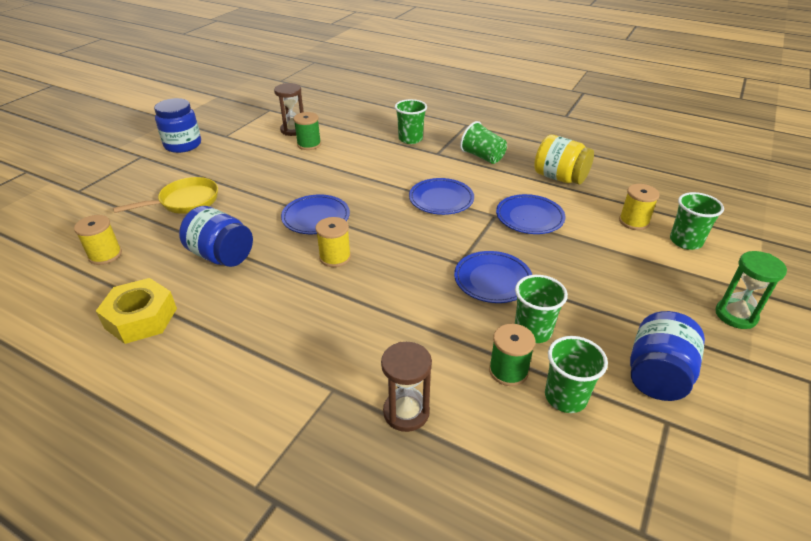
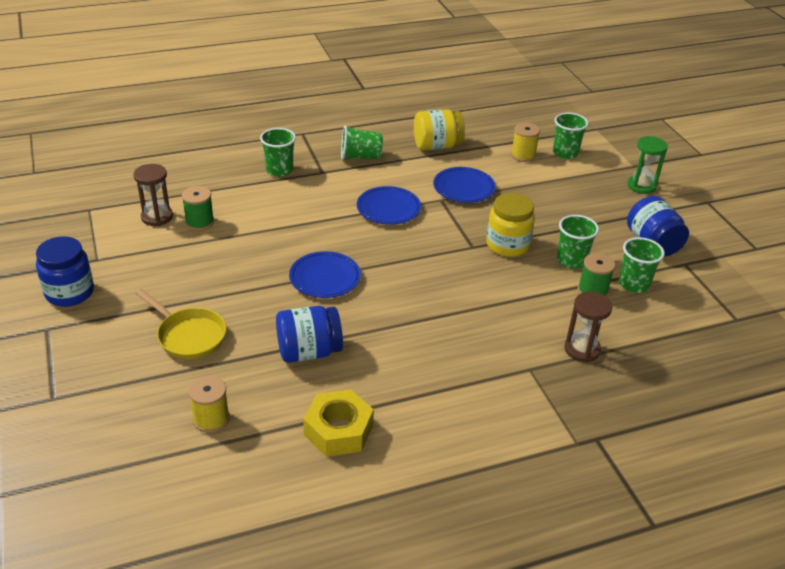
camera: 50 degrees left, 0 degrees up
(185, 202) = (189, 336): yellow pan -> yellow pan turned 120 degrees clockwise
(335, 257) = (391, 296): yellow spool -> none
(492, 280) = (507, 245): blue plate -> yellow jar

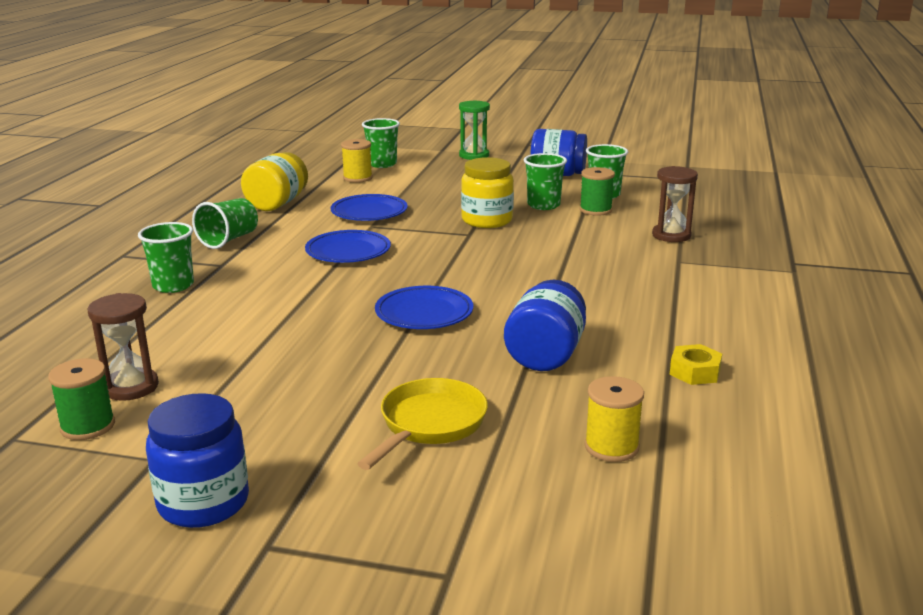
camera: 55 degrees left, 15 degrees down
(189, 336) = (429, 424): yellow pan -> yellow pan turned 45 degrees counterclockwise
(199, 222) = (195, 360): green spool -> green spool (88, 426)
(338, 430) = (694, 372): yellow nut -> yellow nut, size x0.59

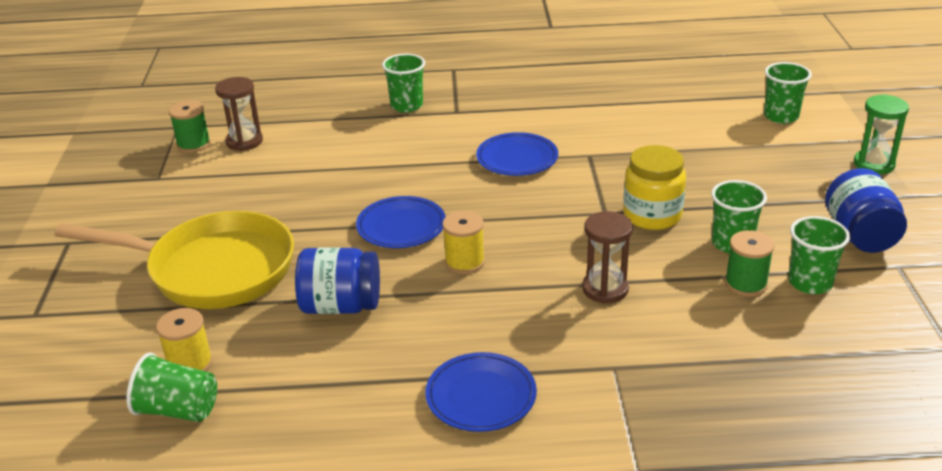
camera: 75 degrees right, 10 degrees up
(203, 503) = (111, 208): blue jar -> none
(229, 240) = (510, 99): green cup -> green cup (178, 410)
(277, 204) = (612, 95): yellow jar -> none
(357, 178) = (721, 114): yellow spool -> yellow spool (464, 262)
(369, 212) = (624, 145): blue plate -> blue plate (481, 397)
(429, 424) = (213, 270): yellow pan -> yellow pan, size x1.74
(671, 235) = (698, 354): brown hourglass -> brown hourglass (605, 289)
(694, 372) = (331, 401): yellow nut -> none

